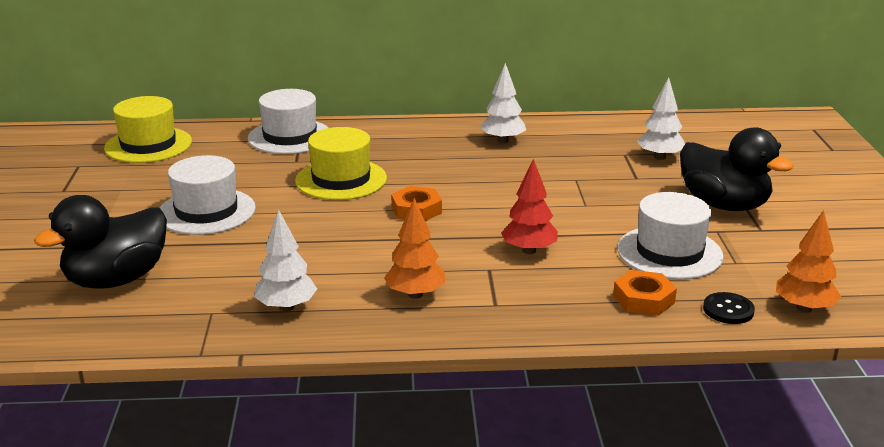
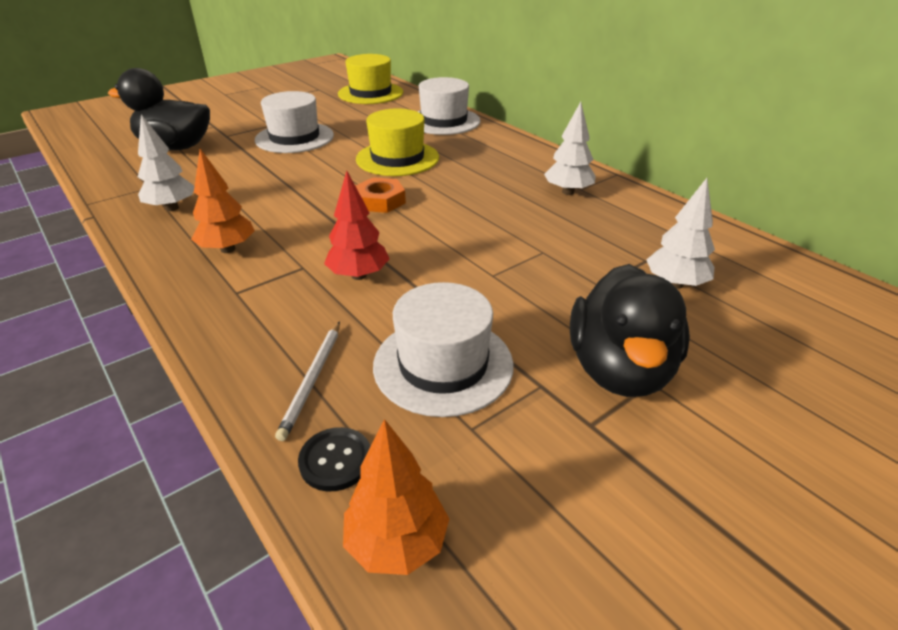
camera: 55 degrees right, 10 degrees up
(643, 299) = (312, 380): orange nut -> white pencil

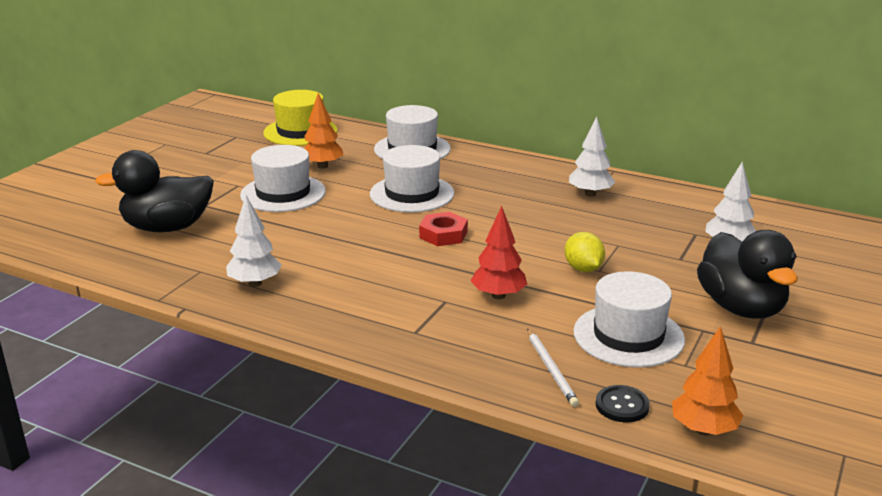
camera: 25 degrees left, 10 degrees down
(227, 249) = (361, 303): orange tree -> orange tree (322, 166)
(380, 201) = (443, 234): orange nut -> red nut
(397, 158) = (412, 194): yellow hat -> white hat
(477, 269) = (583, 269): none -> yellow lemon

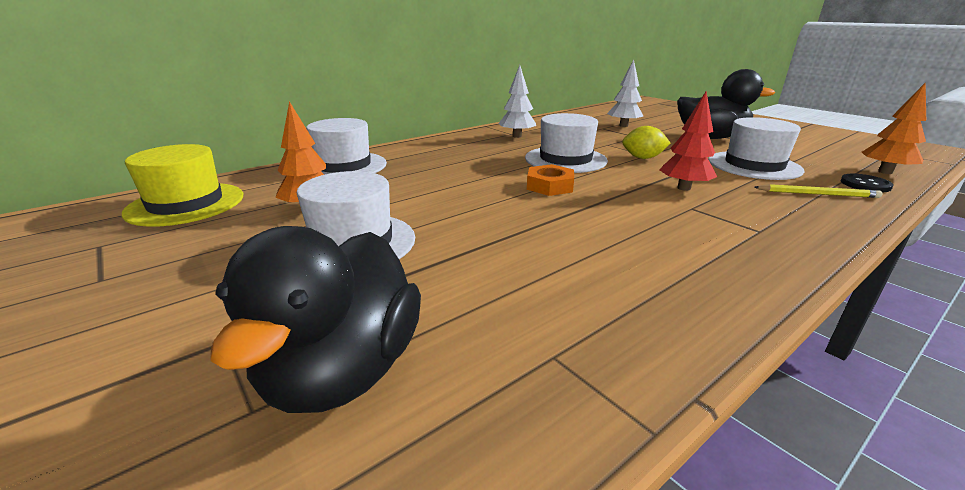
camera: 65 degrees left, 0 degrees up
(255, 283) = (619, 308): white tree -> none
(412, 194) = (446, 182): white hat -> white hat (565, 159)
(443, 234) = (550, 186): red nut -> orange nut
(551, 369) = (817, 194): white pencil -> yellow pencil

